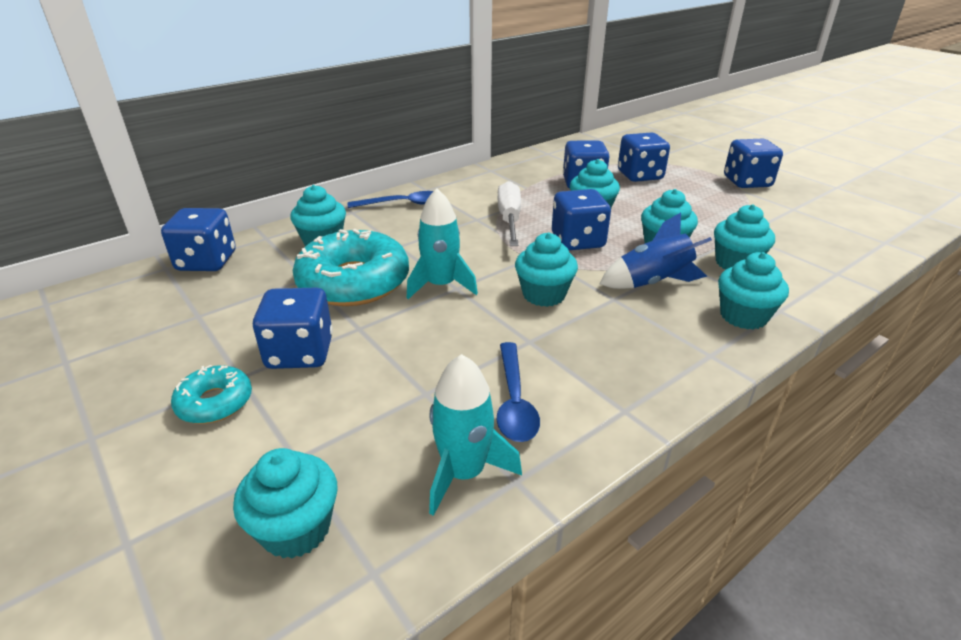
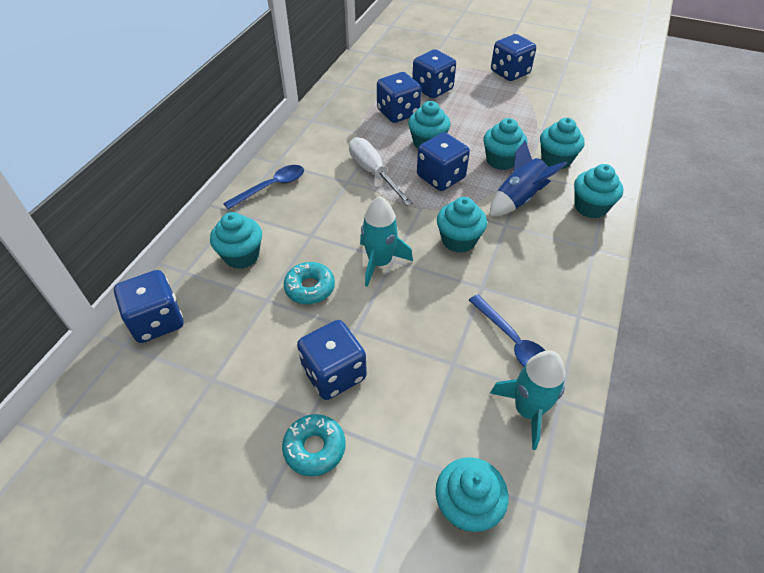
camera: 30 degrees left, 15 degrees up
(354, 282) = (310, 288): turquoise donut -> turquoise donut, size x0.51

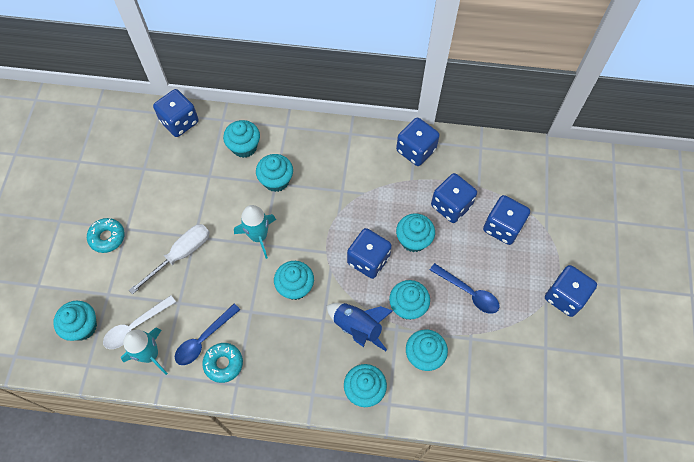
camera: 75 degrees right, 15 degrees up
(271, 187) = (320, 140): blue spoon -> blue spoon (468, 292)
(307, 233) = (276, 180): none -> turquoise cupcake
(310, 288) = (224, 198): turquoise donut -> turquoise donut (223, 364)
(334, 373) = (158, 233): blue dice -> blue dice (416, 150)
(373, 173) = (358, 207): white screwdriver -> white screwdriver (181, 255)
(479, 425) = (135, 326): none -> white spoon

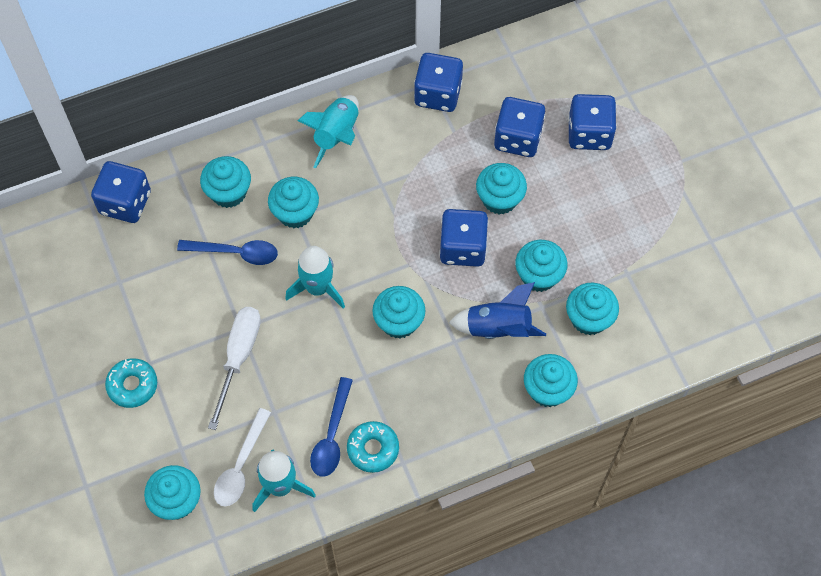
camera: 30 degrees left, 0 degrees up
(334, 145) = (337, 135): none -> turquoise rocket
(468, 292) = (595, 225): blue spoon -> blue spoon (235, 253)
(565, 297) = (700, 176): blue dice -> none

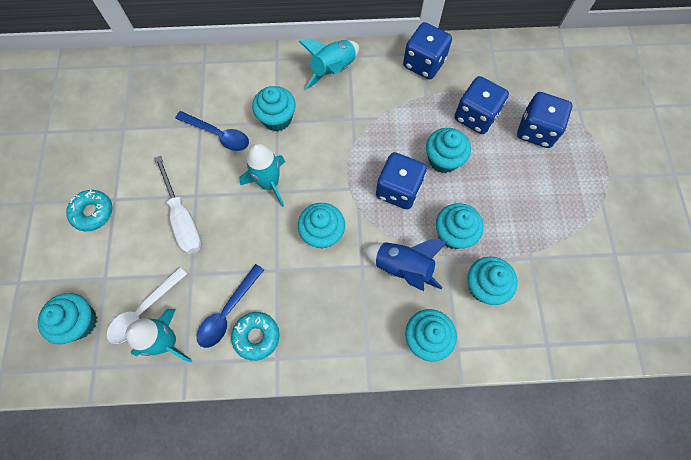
camera: 20 degrees right, 5 degrees up
(125, 203) = (155, 71): blue dice -> none
(228, 192) = (234, 88): turquoise cupcake -> none
(238, 357) = (183, 218): white screwdriver -> white screwdriver turned 120 degrees clockwise

